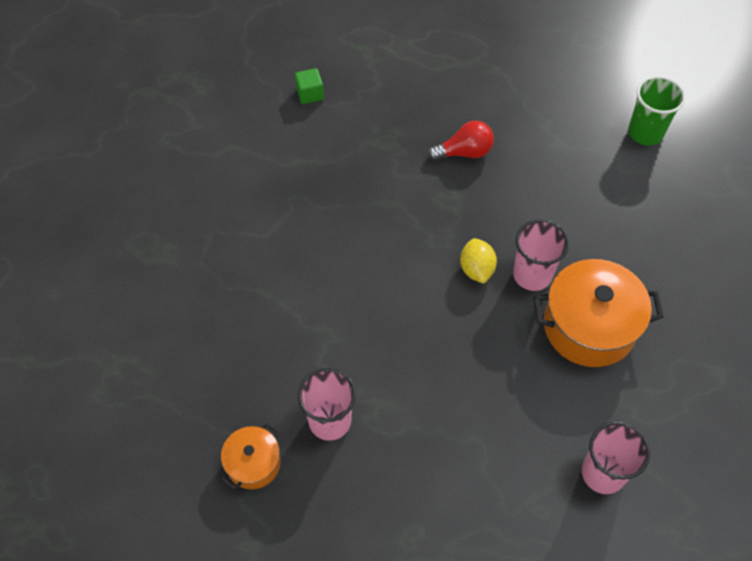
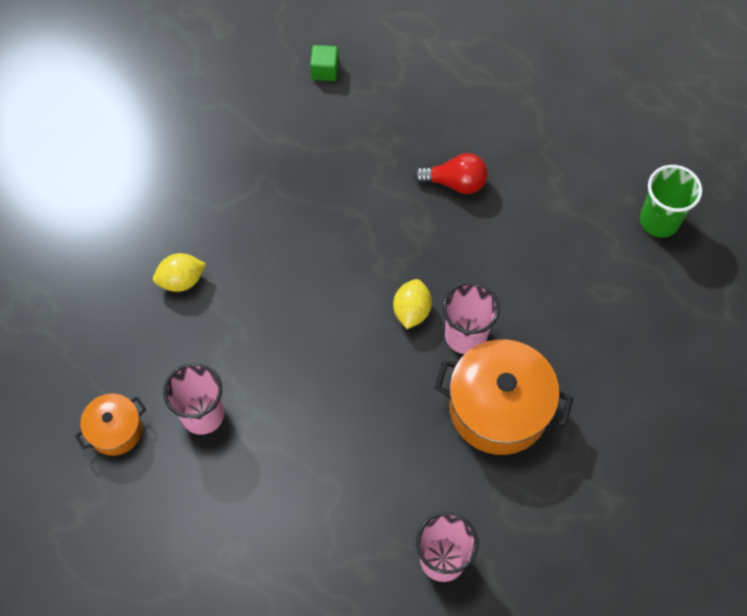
camera: 20 degrees right, 5 degrees up
(258, 308) = (181, 280): none -> yellow lemon

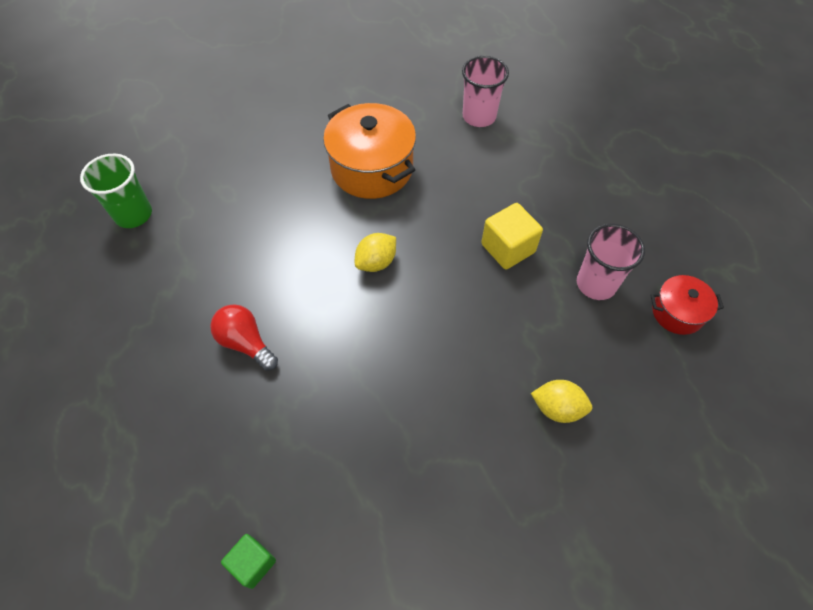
camera: 145 degrees left, 5 degrees down
(115, 430) = (677, 312): orange pot -> red pot
(304, 401) = (508, 248): none -> yellow cube
(465, 335) = (352, 223): pink cup -> none

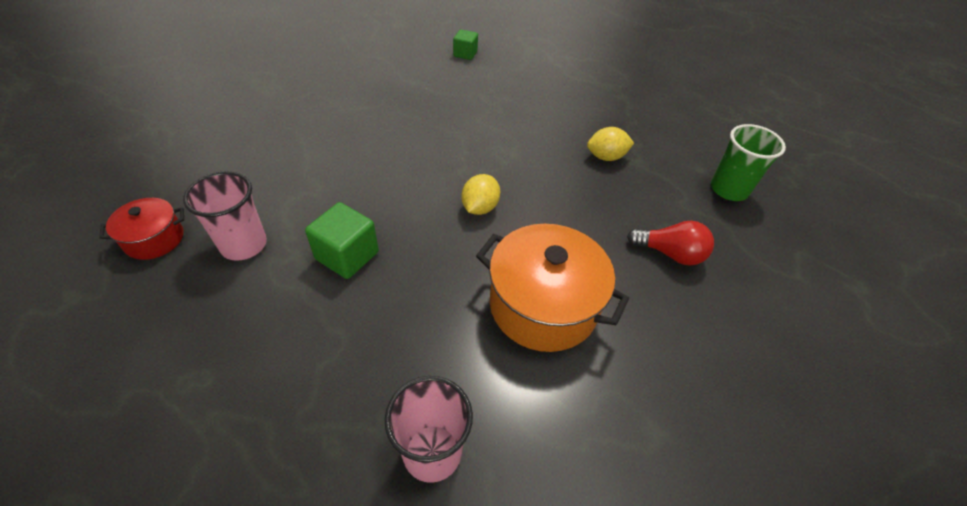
camera: 155 degrees right, 10 degrees down
(246, 343) = (547, 131): red light bulb -> red light bulb (670, 253)
(508, 248) = (347, 255): yellow cube -> green cube
(557, 408) = (287, 146): yellow lemon -> yellow lemon (606, 157)

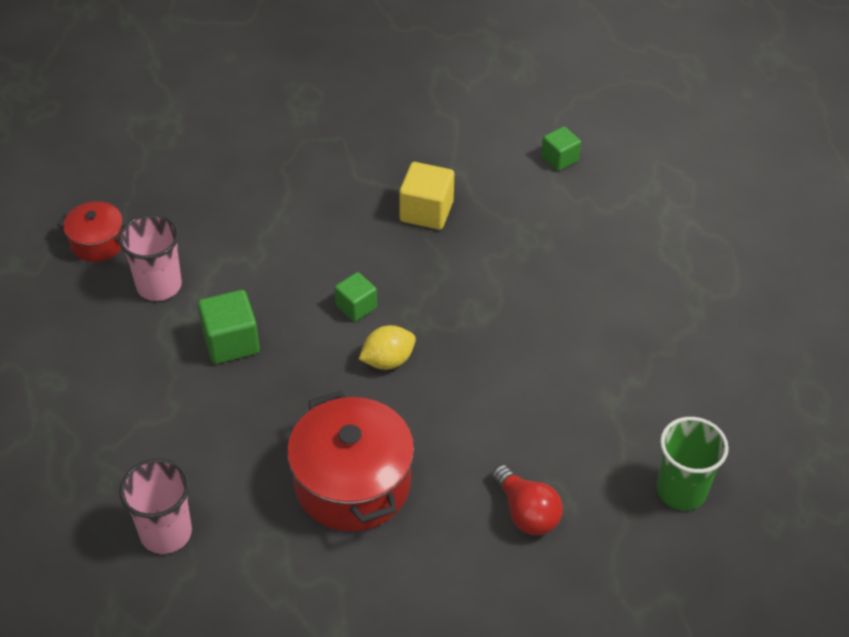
camera: 40 degrees right, 0 degrees up
(413, 110) = (426, 211): none -> yellow cube
(422, 185) = (356, 307): none -> green cube
(543, 305) = (352, 483): orange pot -> red pot
(606, 157) = (581, 377): yellow lemon -> none

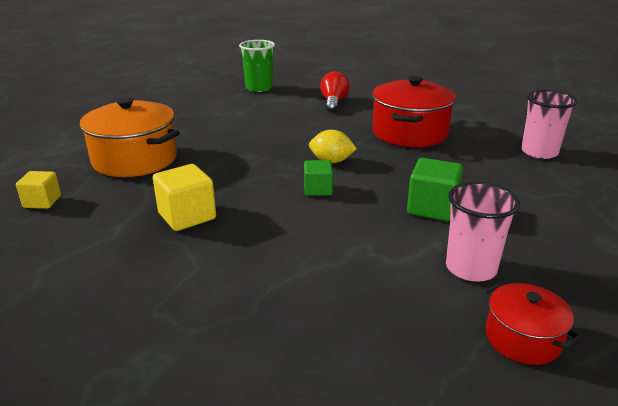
camera: 140 degrees left, 20 degrees down
(559, 159) = (42, 202): green cube -> yellow cube
(578, 245) = (135, 159): none -> orange pot

